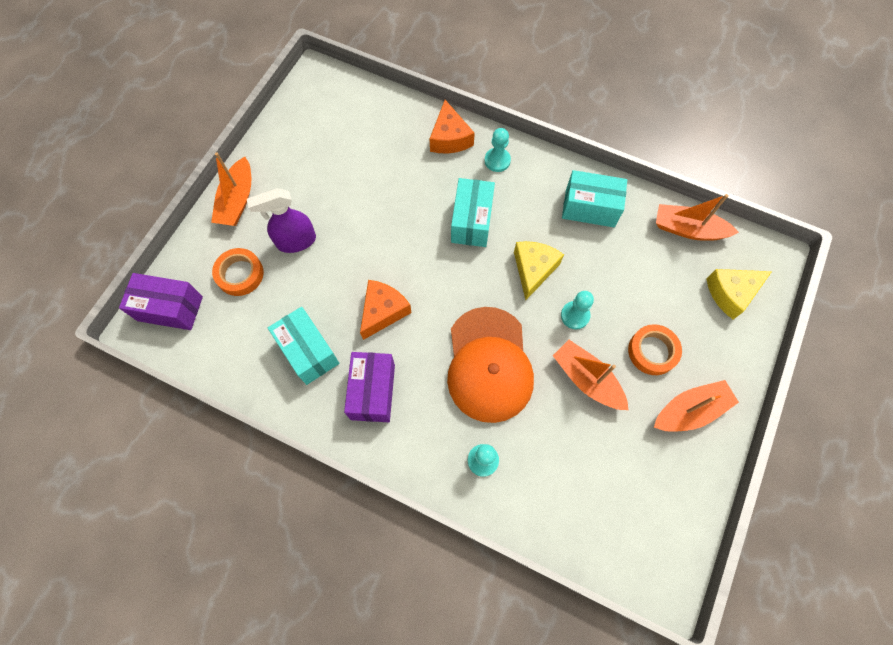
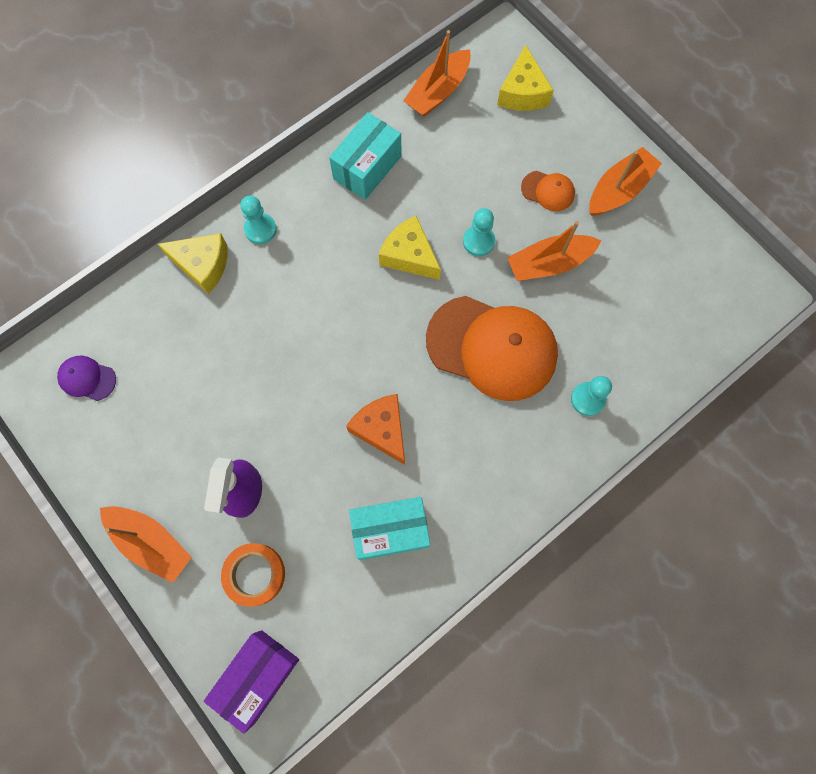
camera: 65 degrees left, 5 degrees up
(333, 110) = (87, 378): none -> purple cap
(373, 392) = (468, 478): purple box -> none
(449, 138) = (203, 265): orange cheese -> yellow cheese
(471, 221) = (321, 290): turquoise box -> none
(652, 351) = (548, 191): orange tape -> orange cap
(690, 410) = (619, 190): orange boat -> orange boat turned 45 degrees clockwise

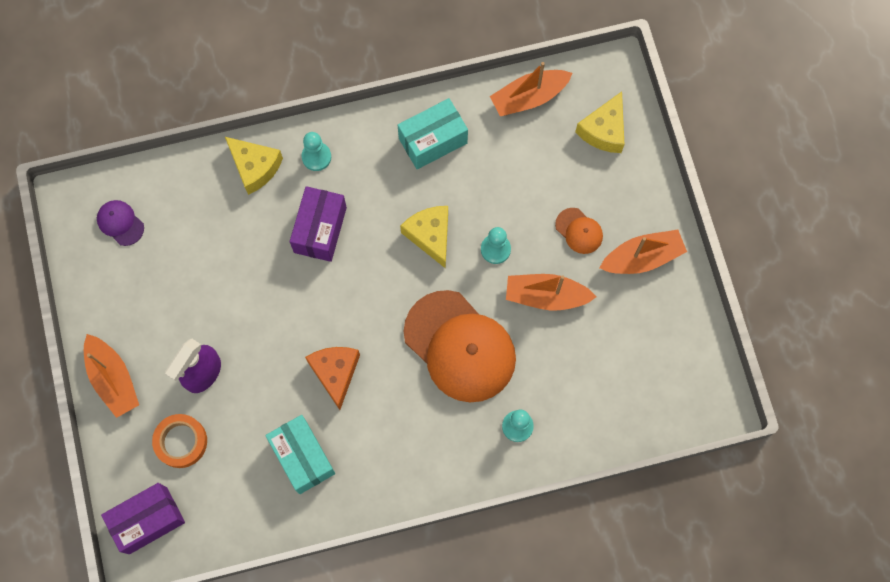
camera: 25 degrees right, 0 degrees up
(298, 296) = (320, 230): none -> purple box
(390, 530) = (303, 457): turquoise box -> turquoise box turned 45 degrees clockwise

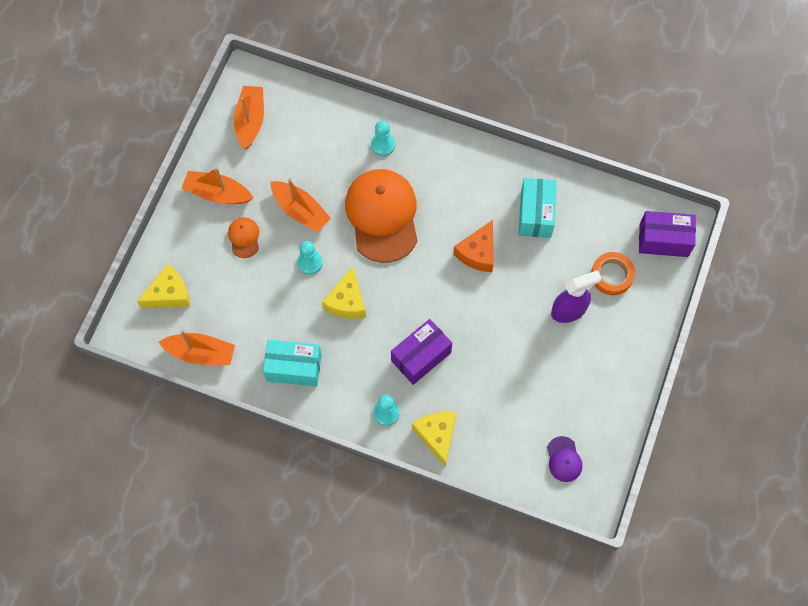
camera: 145 degrees left, 5 degrees down
(113, 379) = (635, 347): orange boat -> orange boat (250, 121)

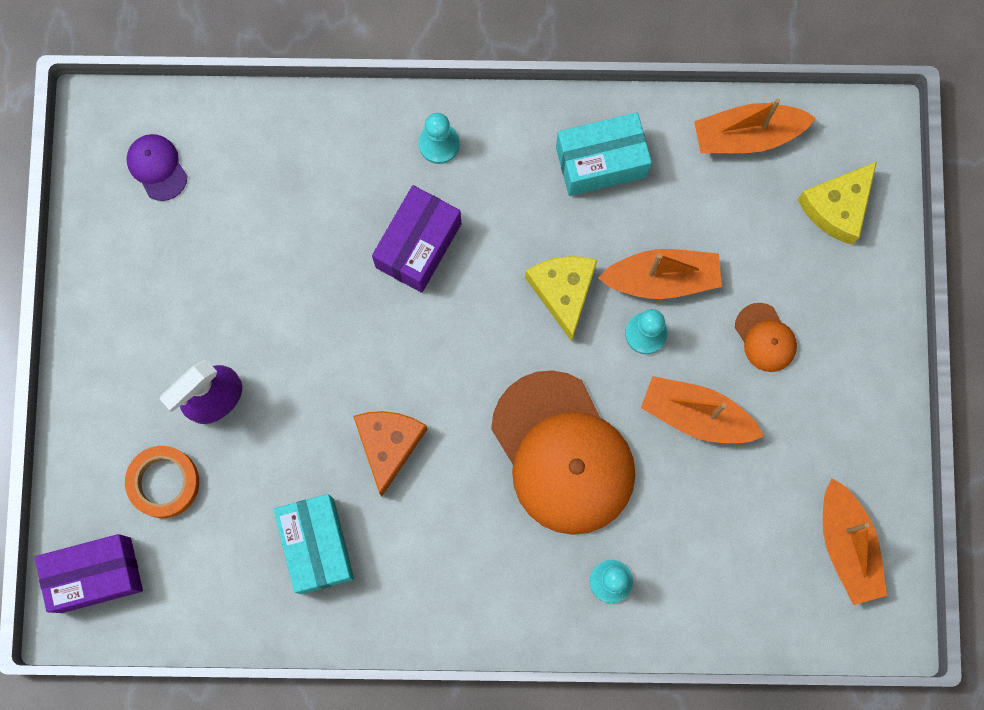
camera: 160 degrees right, 10 degrees up
(217, 193) = (841, 397): orange boat -> orange boat (662, 278)
(437, 435) = (353, 137): yellow cheese -> none

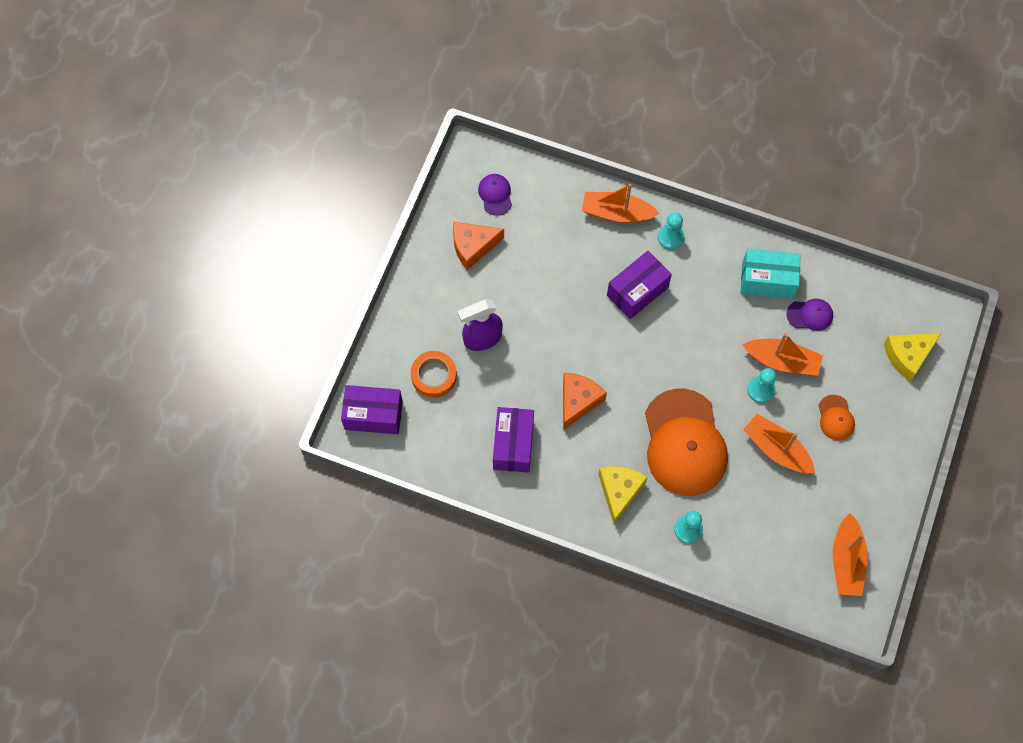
camera: 20 degrees right, 10 degrees down
(152, 260) = (473, 246): none -> orange cheese
(317, 546) = (513, 445): turquoise box -> purple box
(563, 292) = (717, 348): yellow cheese -> yellow cheese (619, 491)
(679, 194) = (810, 315): none -> purple cap
(747, 135) = (865, 295): orange boat -> orange boat (616, 213)

